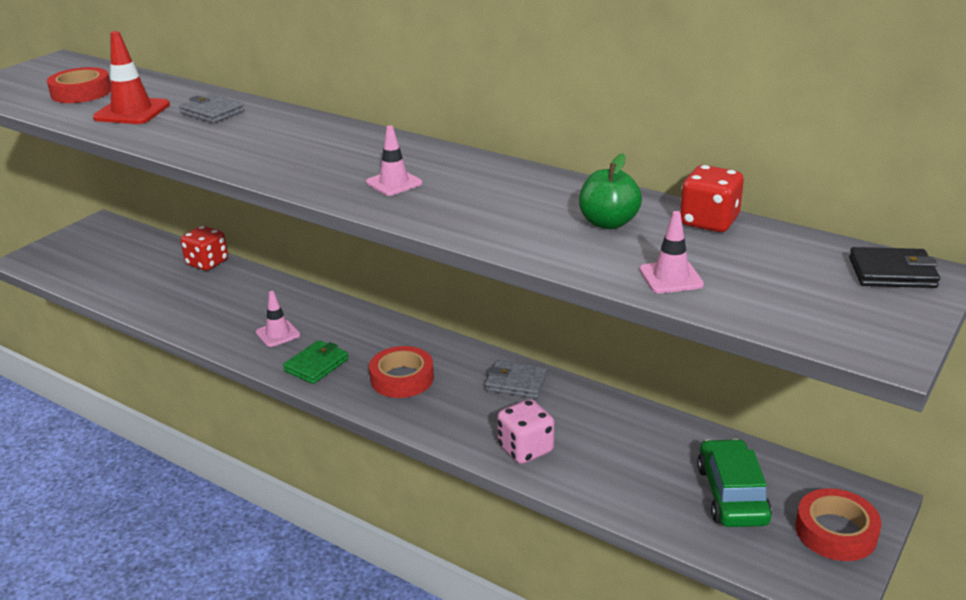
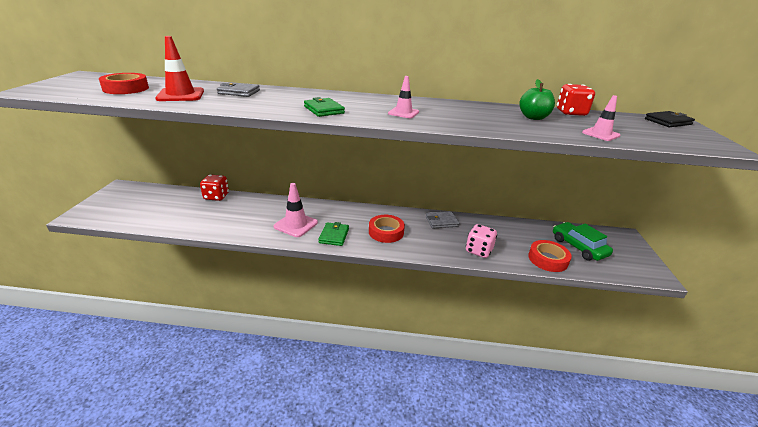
camera: 30 degrees left, 0 degrees up
(278, 334) = (296, 225): pink traffic cone -> pink traffic cone, size x1.58
(283, 162) = (324, 110): none -> green wallet
(835, 531) = (629, 251): red tape -> red tape (548, 259)

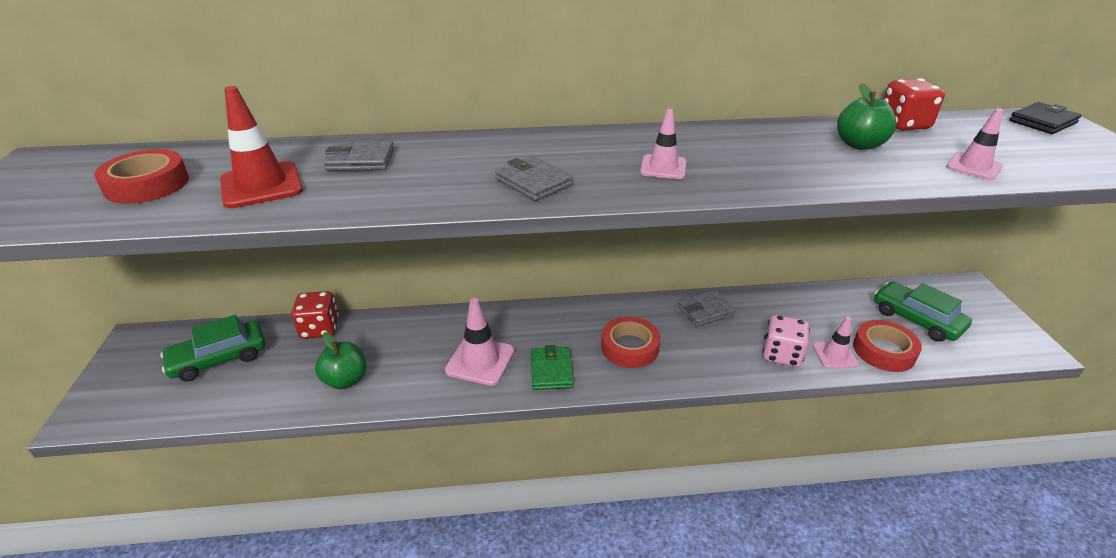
camera: 10 degrees left, 5 degrees up
(158, 201) = (219, 358): none -> green car
(218, 221) = (345, 380): none -> green apple
(324, 110) = (533, 182): green wallet -> grey wallet
(513, 256) = (834, 355): none -> pink traffic cone

